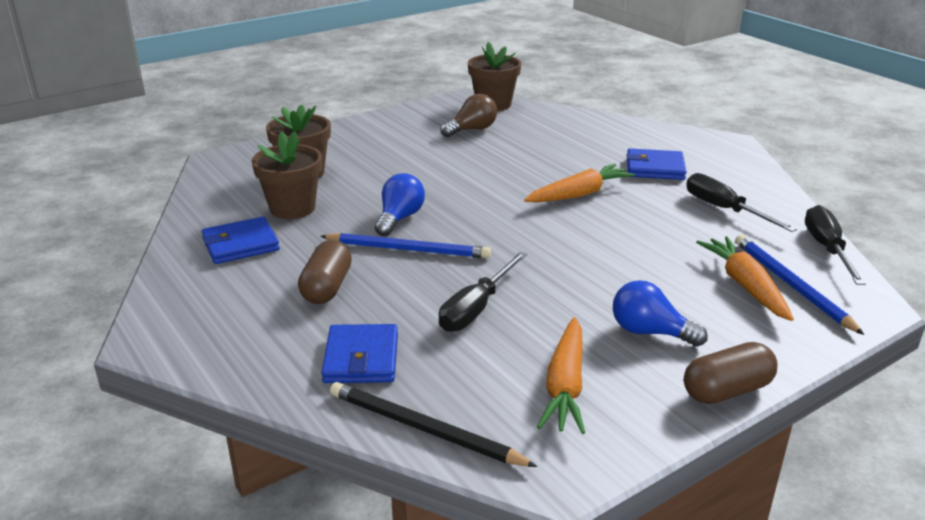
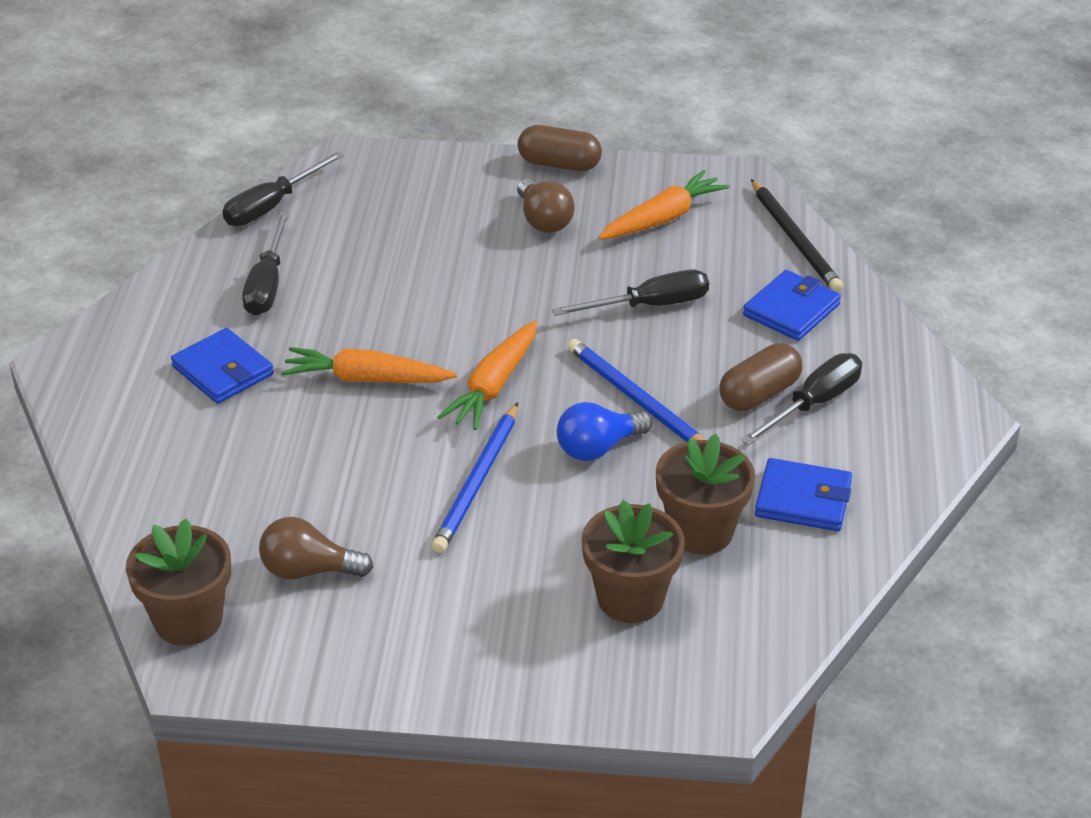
camera: 140 degrees left, 10 degrees up
(279, 298) = (814, 404): none -> black screwdriver
(650, 332) = (543, 220): blue light bulb -> brown light bulb
(745, 286) = (404, 214): orange carrot -> orange carrot (493, 386)
(791, 285) = (369, 197): blue pencil -> blue pencil (477, 482)

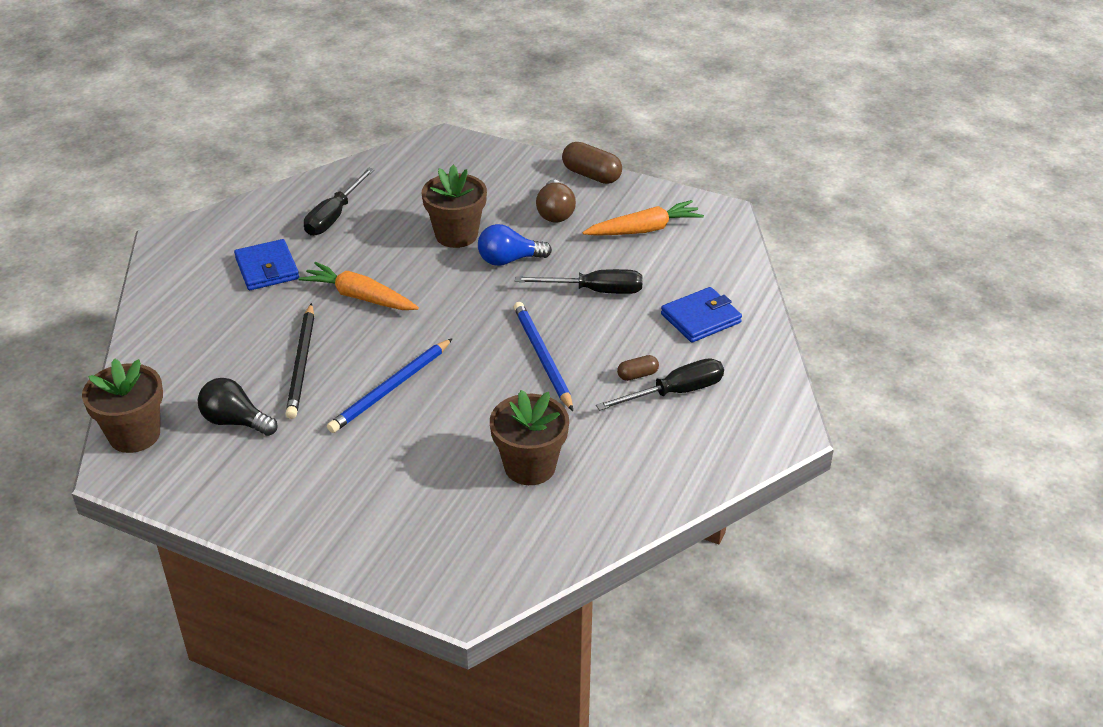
camera: 20 degrees right, 0 degrees up
(272, 206) = (371, 163): black screwdriver -> none
(308, 570) = (235, 421): brown light bulb -> black light bulb
(493, 386) = (445, 323): orange carrot -> none
(598, 448) = (492, 386): blue light bulb -> blue light bulb (509, 260)
(630, 598) = (447, 502): brown flower pot -> brown flower pot (456, 235)
(759, 394) = (637, 375): brown capsule -> brown capsule, size x0.55
(795, 239) = (736, 267): black pencil -> black pencil (302, 364)
(803, 499) = (622, 463): blue wallet -> none

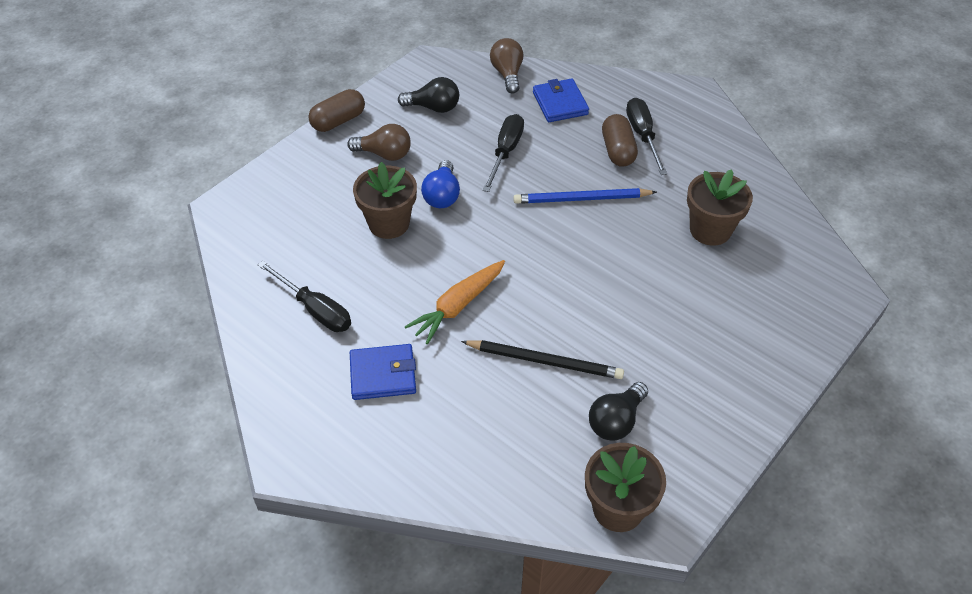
camera: 75 degrees left, 10 degrees up
(391, 388) = (597, 301): blue pencil -> none
(637, 375) = (617, 151): brown capsule -> brown capsule, size x1.82
(644, 230) = (433, 107): orange carrot -> black light bulb
(732, 271) = (507, 74): none -> brown light bulb

